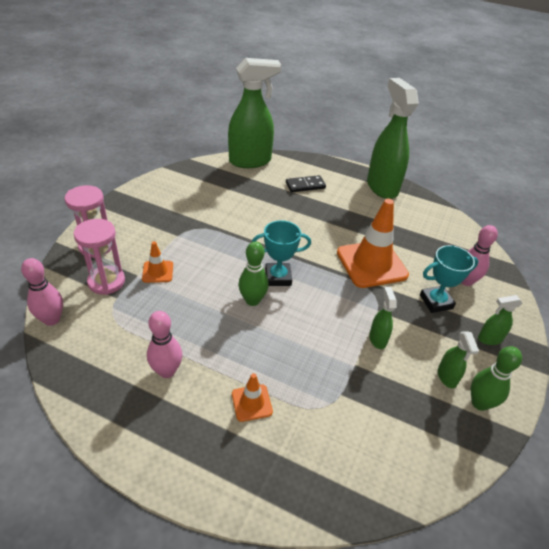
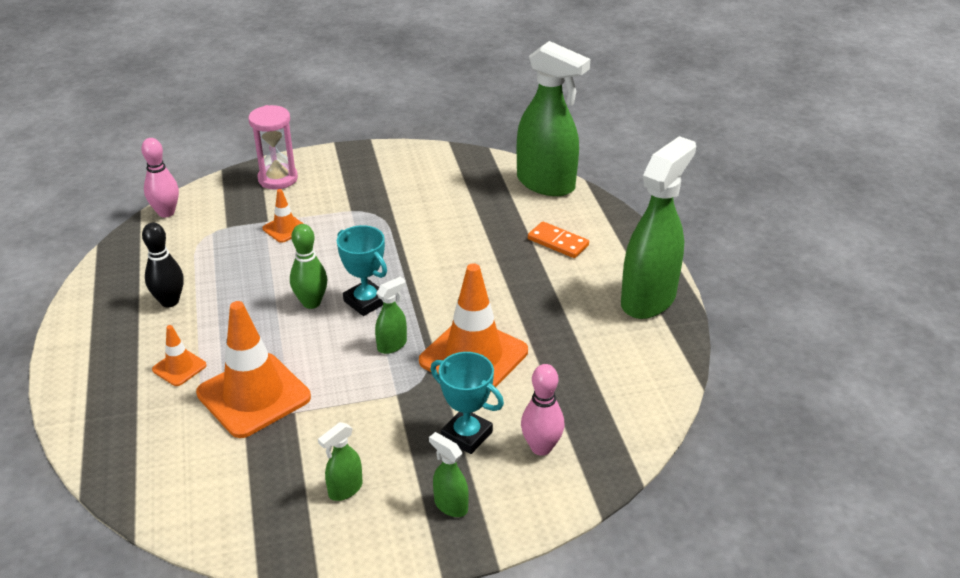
camera: 55 degrees right, 5 degrees down
(106, 282) = (239, 211): pink hourglass -> none
(167, 371) = (169, 301): pink bowling pin -> black bowling pin
(305, 185) = (558, 242): black domino -> orange domino
(320, 376) = (253, 395): none -> orange traffic cone
(377, 339) = (349, 412): green spray bottle -> green spray bottle (392, 345)
(479, 403) = (330, 531): green bowling pin -> none

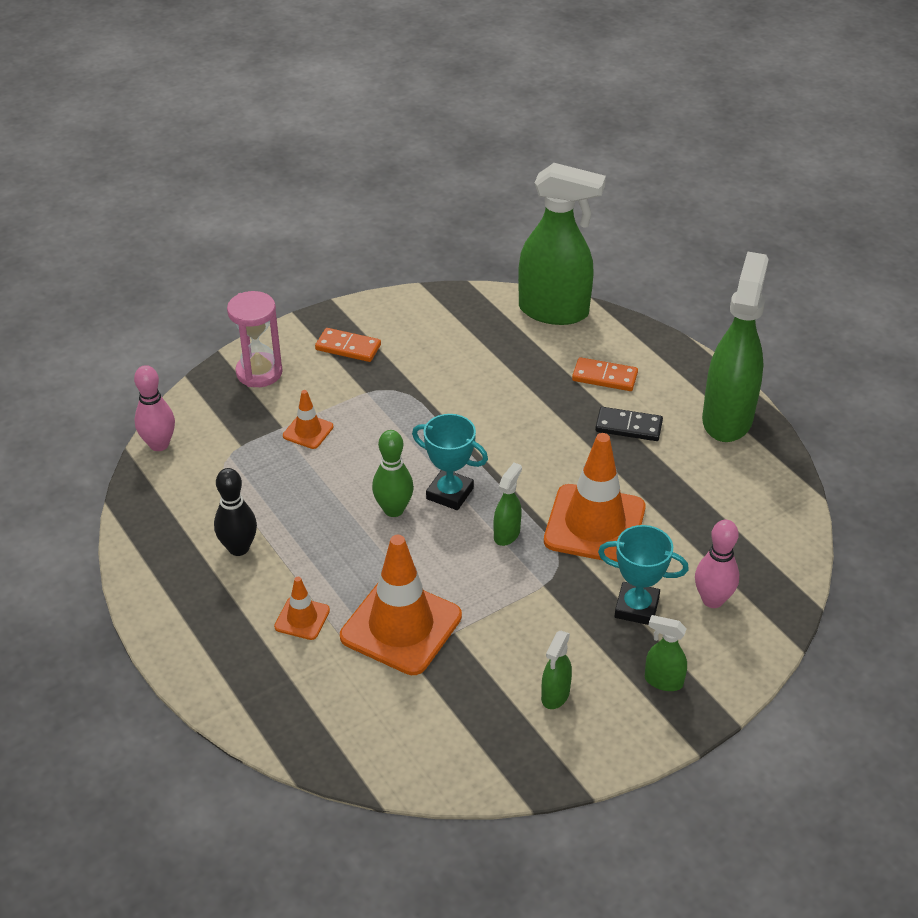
camera: 20 degrees left, 5 degrees up
(359, 175) = (348, 347): none -> orange domino
(554, 285) = (628, 427): none -> black domino

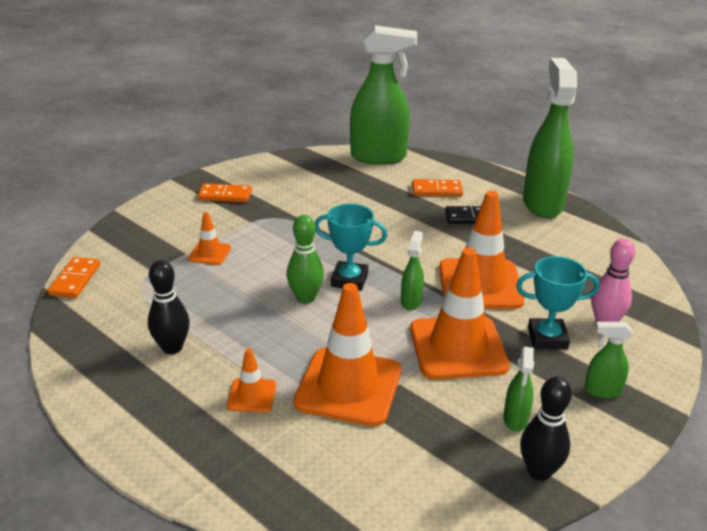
camera: 15 degrees left, 10 degrees down
(159, 444) = (75, 280): pink bowling pin -> orange domino
(259, 372) = (154, 220): pink hourglass -> none
(533, 601) = (458, 347): none -> orange traffic cone
(552, 754) = (539, 471): none -> black bowling pin

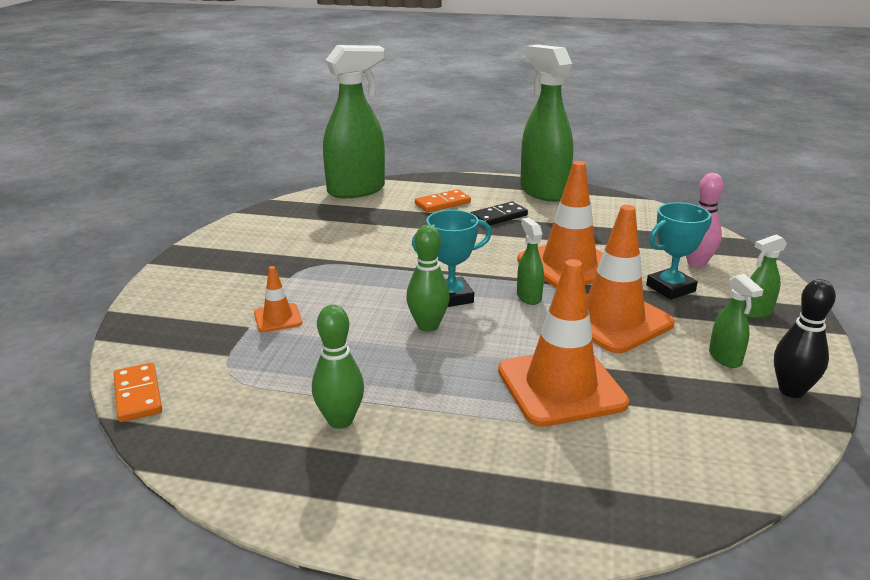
camera: 30 degrees left, 5 degrees down
(172, 348) = (340, 420): black bowling pin -> green bowling pin
(225, 195) = (232, 261): orange domino -> none
(252, 395) = (480, 432): orange traffic cone -> none

